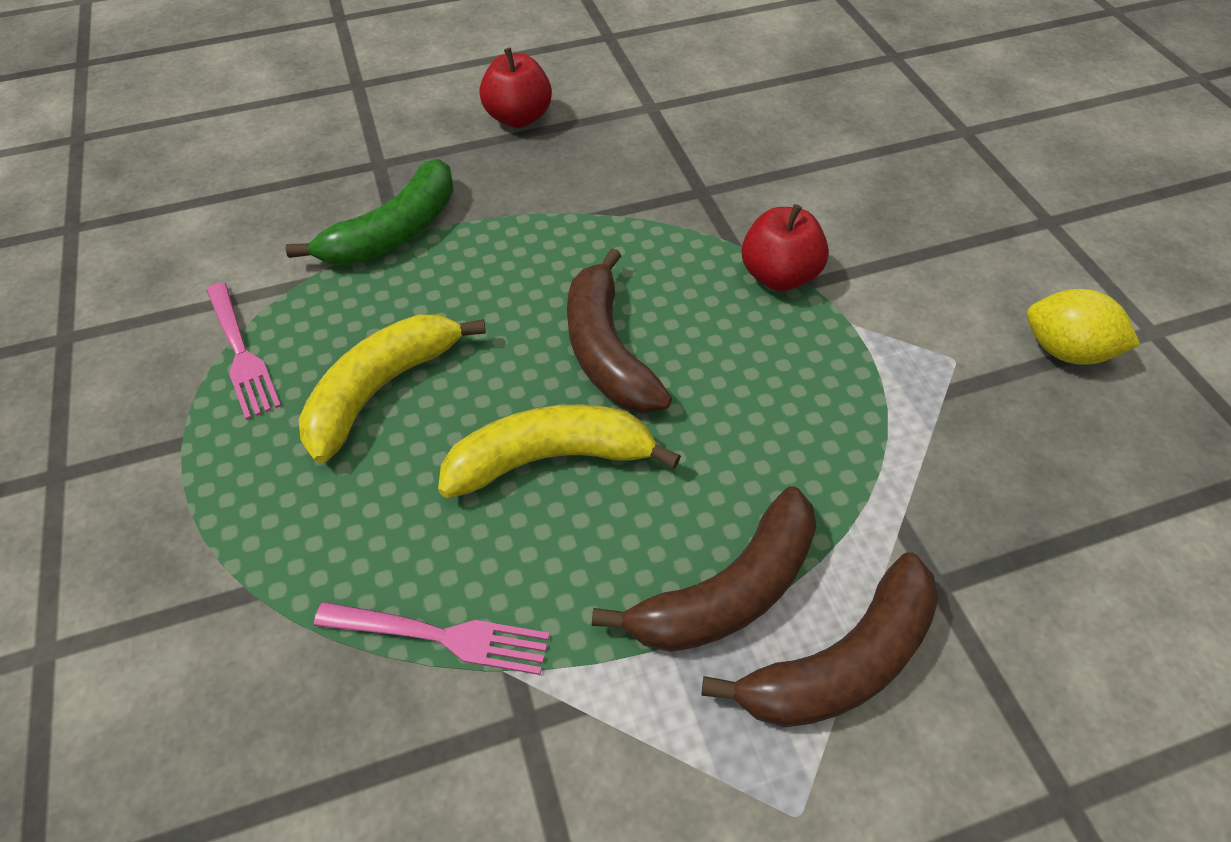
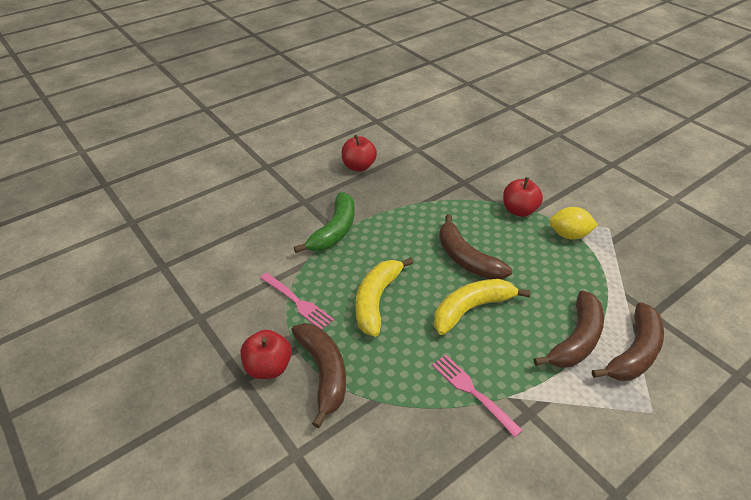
camera: 20 degrees left, 10 degrees down
(111, 464) = (268, 367): none -> red apple
(195, 506) = (323, 373): none -> brown banana
(441, 636) = (472, 392): pink fork -> pink fork turned 120 degrees counterclockwise
(1065, 351) = (647, 214): yellow lemon -> yellow lemon (569, 235)

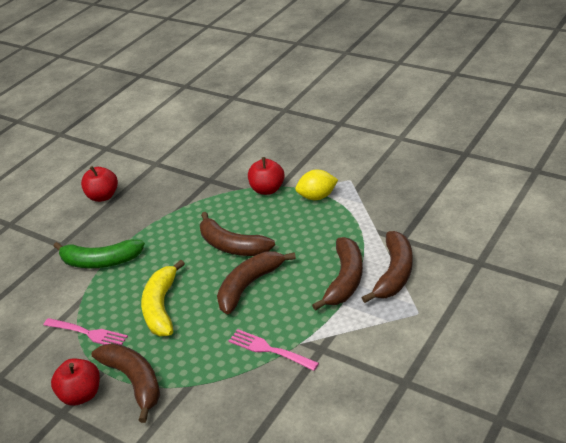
camera: 15 degrees left, 5 degrees down
(334, 231) = (100, 261): green banana -> green banana turned 90 degrees clockwise
(471, 309) = (249, 285): yellow banana -> brown banana

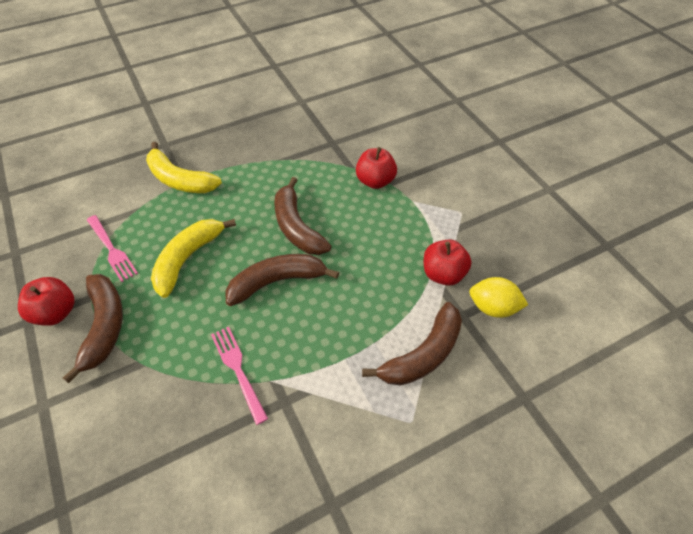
camera: 25 degrees right, 15 degrees up
(100, 261) = (179, 180): green banana -> yellow banana
(103, 196) = (234, 113): red apple -> red apple (443, 274)
(317, 197) = (415, 215): yellow lemon -> yellow lemon (493, 307)
(345, 280) = (368, 331): brown banana -> none

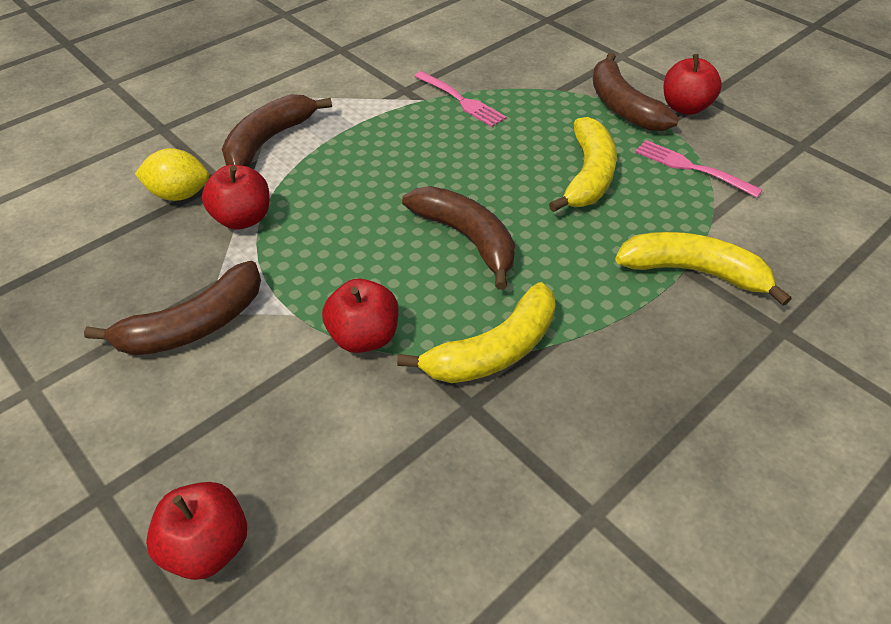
camera: 165 degrees right, 5 degrees down
(277, 282) = (460, 173): brown banana -> brown banana (193, 325)
(311, 162) = (493, 350): none -> yellow banana
(452, 118) = (208, 546): none -> red apple

